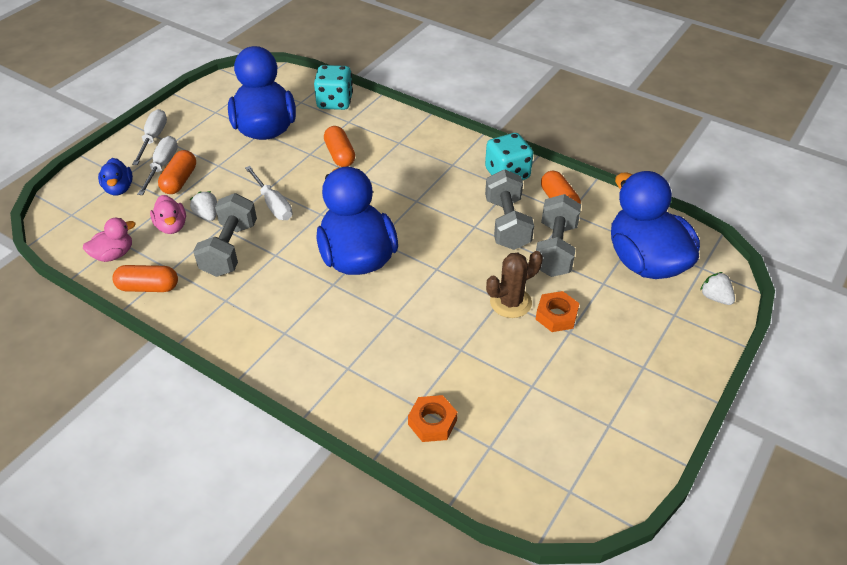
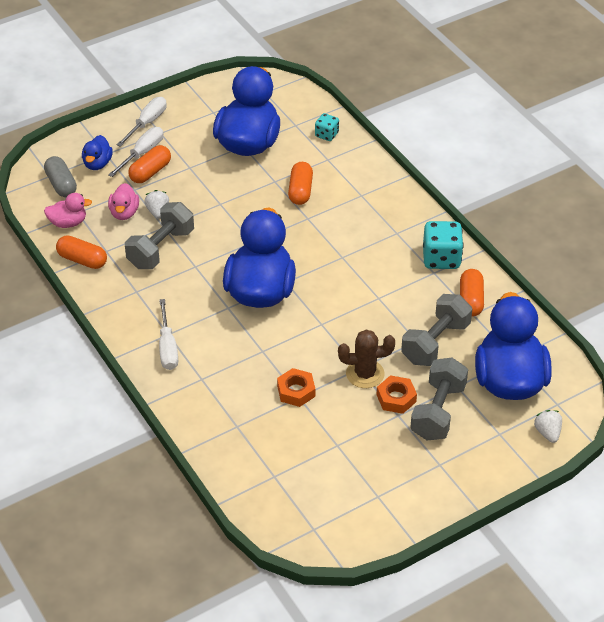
camera: 25 degrees right, 0 degrees up
(88, 219) = (61, 184): none -> grey capsule
(273, 204) = (217, 220): white screwdriver -> white screwdriver (167, 347)
(335, 102) = (326, 135): turquoise dice -> turquoise dice, size x0.57
(432, 422) = (241, 442): orange nut -> orange nut (296, 391)
(507, 224) = (409, 305): grey dumbbell -> grey dumbbell (438, 411)

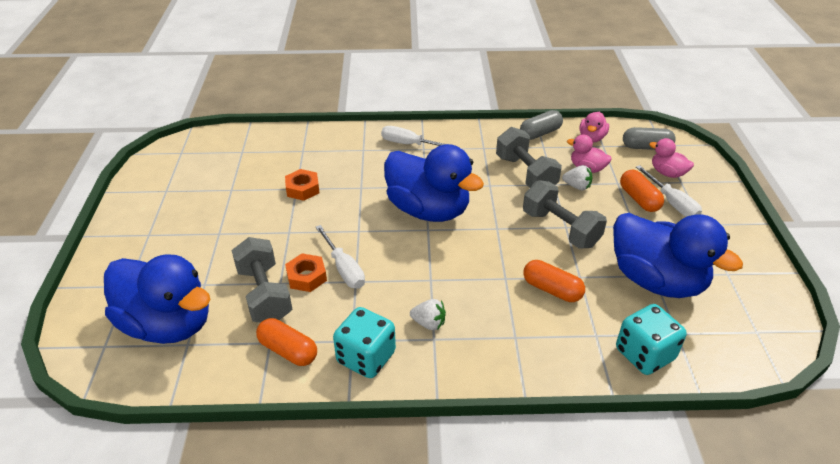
camera: 120 degrees right, 5 degrees down
(82, 260) = (540, 133): orange capsule -> grey capsule
(97, 164) = (667, 173): blue duck -> pink duck
(147, 123) = (723, 220): white screwdriver -> white screwdriver (344, 268)
(326, 135) = (644, 354): turquoise dice -> turquoise dice, size x1.75
(365, 374) = (279, 233): brown cactus -> none
(396, 398) = (235, 239): orange nut -> orange nut (306, 277)
(438, 411) = (194, 258): grey dumbbell -> grey dumbbell (560, 229)
(547, 433) = (88, 319): white strawberry -> white strawberry (429, 323)

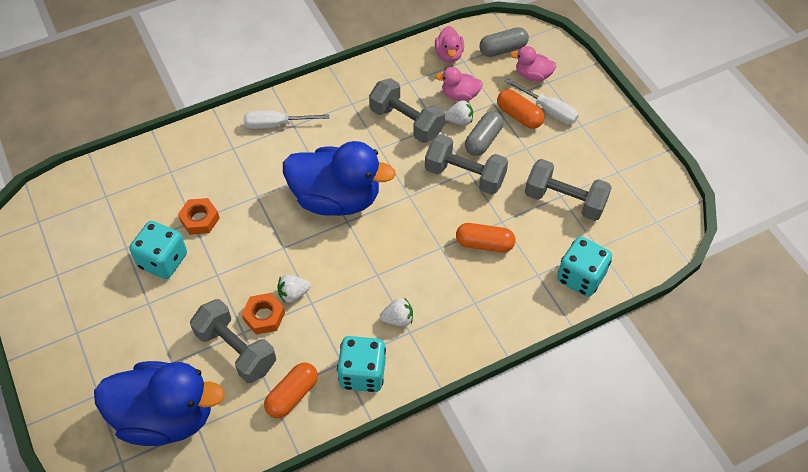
camera: 25 degrees left, 15 degrees up
(253, 207) = (163, 260): none -> turquoise dice
(288, 350) = (292, 395): orange capsule -> orange capsule turned 60 degrees counterclockwise
(344, 268) = (293, 294): white screwdriver -> white strawberry
(540, 133) = (398, 65): grey capsule -> grey capsule (483, 140)
(656, 280) = (564, 201): blue duck -> grey dumbbell

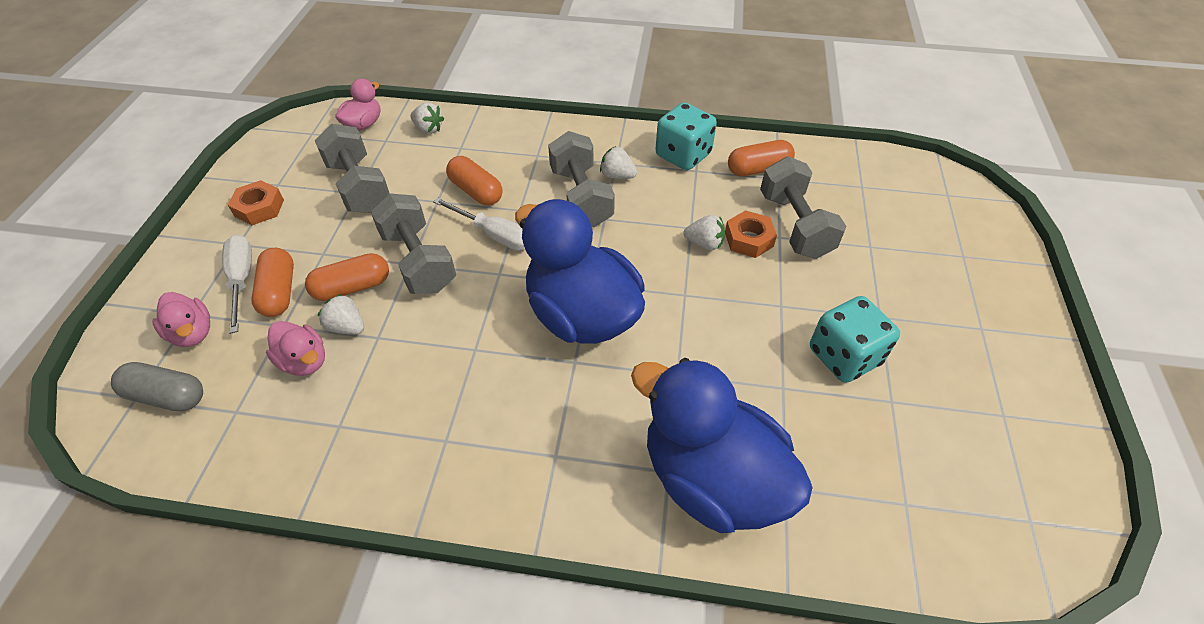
camera: 145 degrees left, 5 degrees down
(166, 416) = (891, 207): blue duck -> blue duck (711, 478)
(200, 219) = (772, 384): orange nut -> orange nut (259, 208)
(276, 124) = (578, 473): white screwdriver -> white screwdriver (494, 235)
(406, 122) = (407, 364): grey dumbbell -> grey dumbbell (581, 197)
(449, 55) = (238, 435): pink duck -> pink duck (364, 124)
(483, 140) = (352, 287): grey capsule -> orange capsule
(580, 277) = (428, 129): turquoise dice -> white strawberry

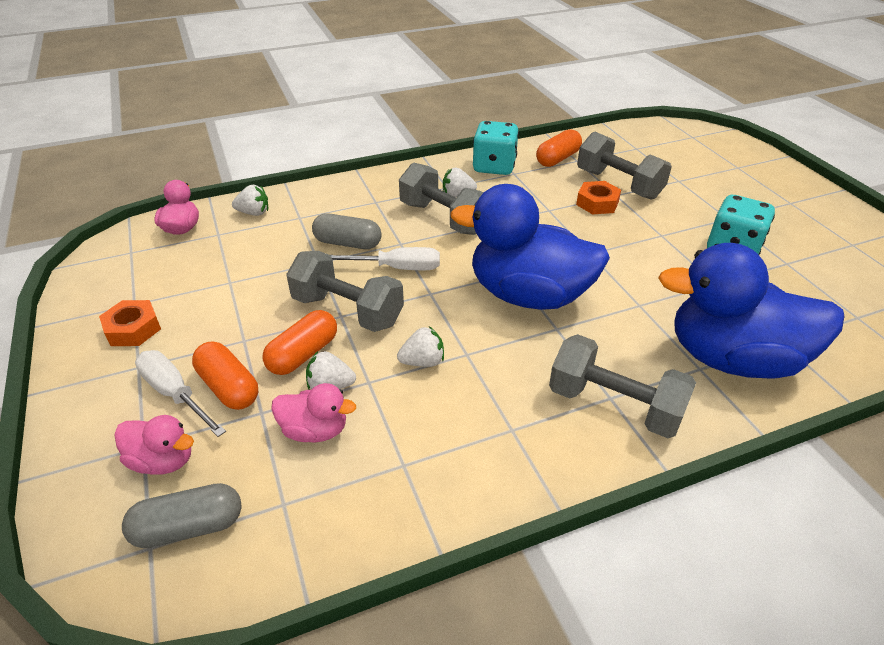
camera: 30 degrees left, 10 degrees down
(359, 187) = (228, 276): grey dumbbell -> grey dumbbell (614, 405)
(476, 191) = (348, 243): orange capsule -> grey capsule
(704, 244) = (569, 216): white strawberry -> white strawberry (423, 361)

